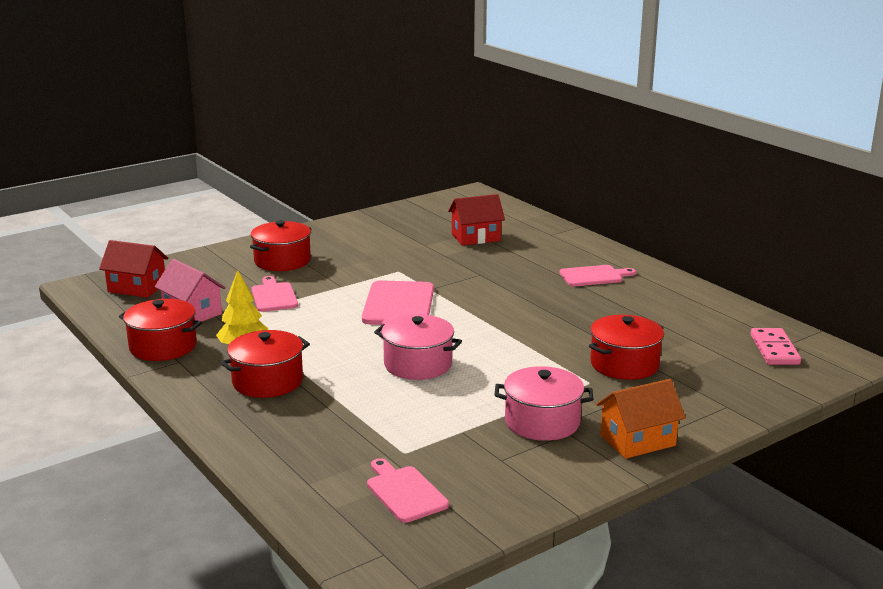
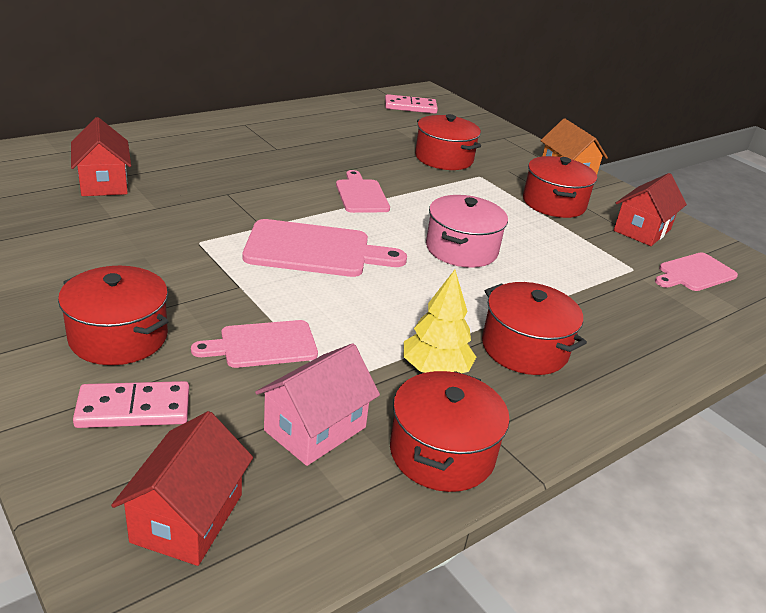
camera: 95 degrees left, 10 degrees up
(218, 270) = (133, 408): none -> pink domino
(499, 473) = (642, 230): none -> red house
(542, 422) = (554, 203): pink pot -> red pot
(594, 276) = (251, 141): pink cutting board -> pink cutting board (361, 195)

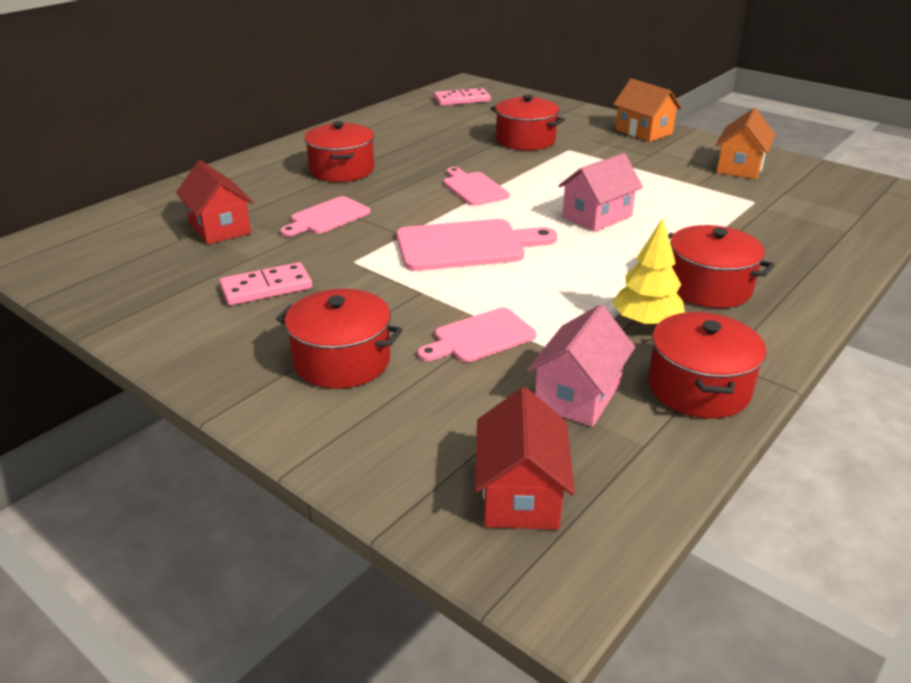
camera: 10 degrees left, 0 degrees up
(133, 408) = (404, 418): pink domino -> pink domino (266, 288)
(461, 249) = (597, 216): pink pot -> pink house
(554, 203) = (650, 160): red pot -> red pot (342, 170)
(642, 230) = (740, 167): red house -> orange house
(694, 273) = (806, 194): pink cutting board -> pink cutting board (327, 217)

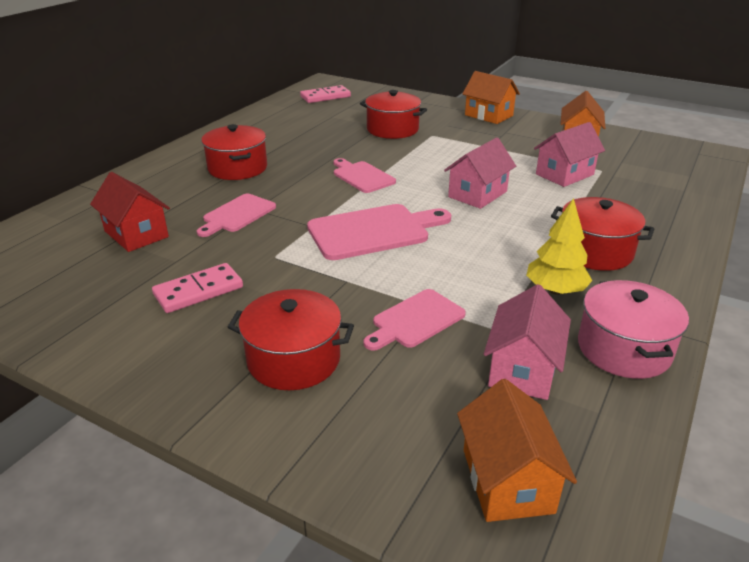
camera: 10 degrees left, 0 degrees up
(521, 494) = (507, 480): red house -> orange house
(698, 388) = (623, 349): red pot -> pink pot
(708, 203) = (564, 174): none -> pink house

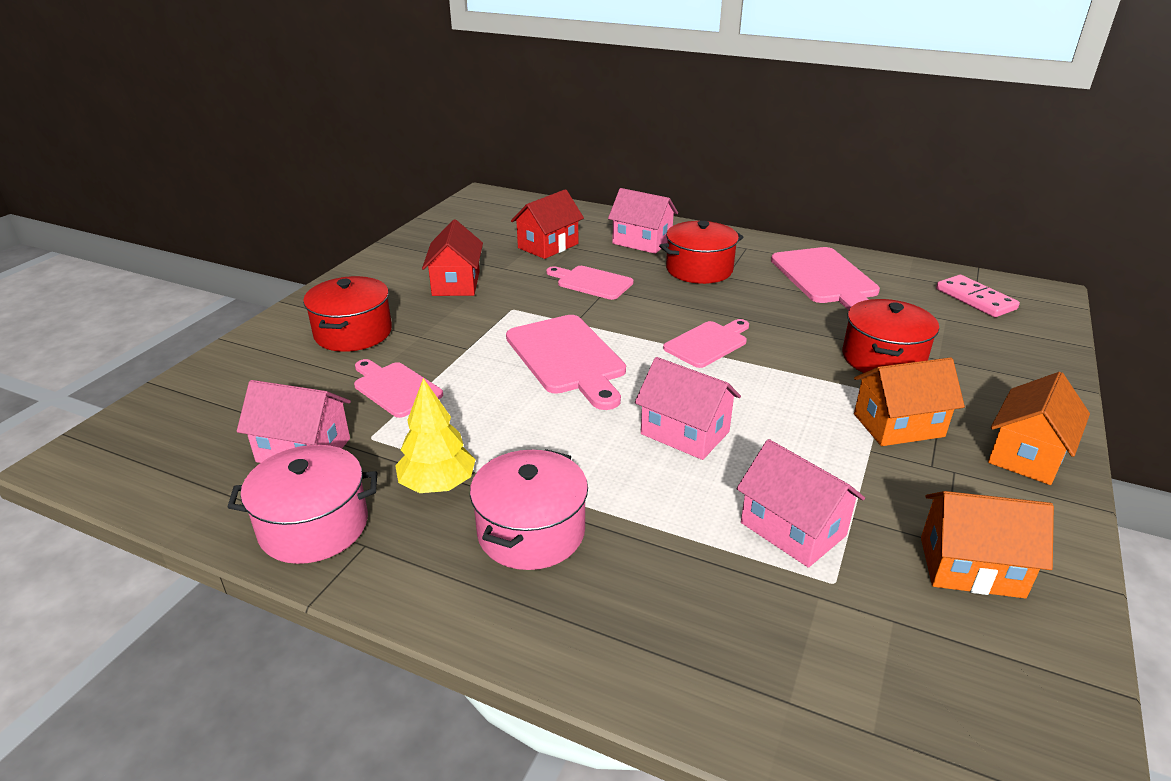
camera: 85 degrees right, 0 degrees up
(163, 187) = (642, 242): none -> pink house
(198, 291) = (456, 283): pink domino -> red house
(278, 129) = (826, 279): none -> pink cutting board
(507, 480) = (176, 434): orange house -> orange house (898, 425)
(595, 251) = (531, 532): red pot -> pink pot

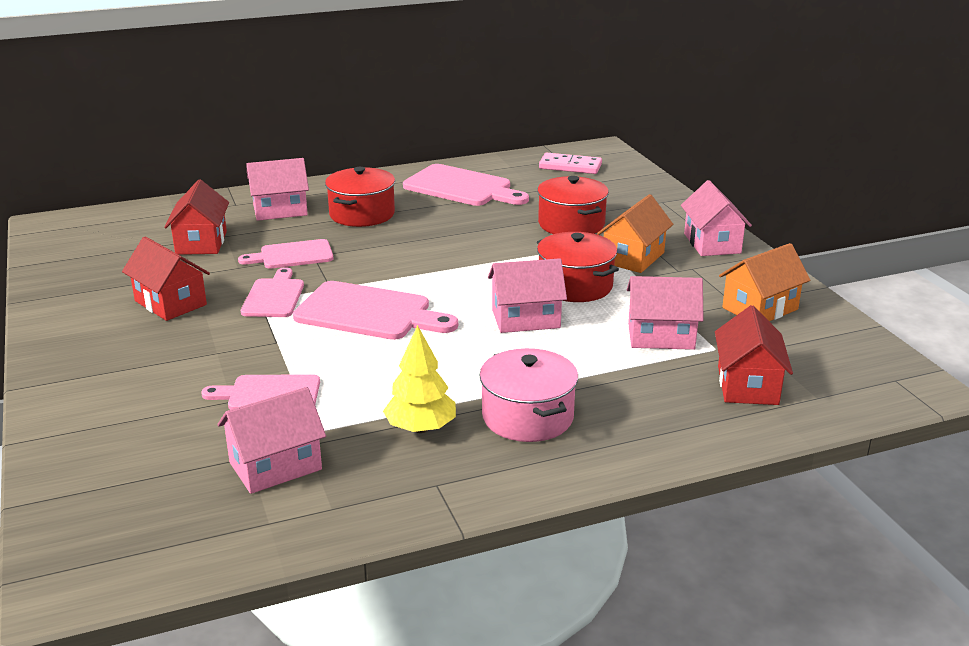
camera: 45 degrees left, 5 degrees down
(314, 526) = (380, 497): pink pot -> none
(353, 333) = (147, 378): red pot -> red pot (575, 286)
(708, 343) = (451, 260): pink cutting board -> pink cutting board (274, 296)
(805, 652) = (748, 385): none -> red house
(1027, 455) = (712, 243): orange house -> pink house

